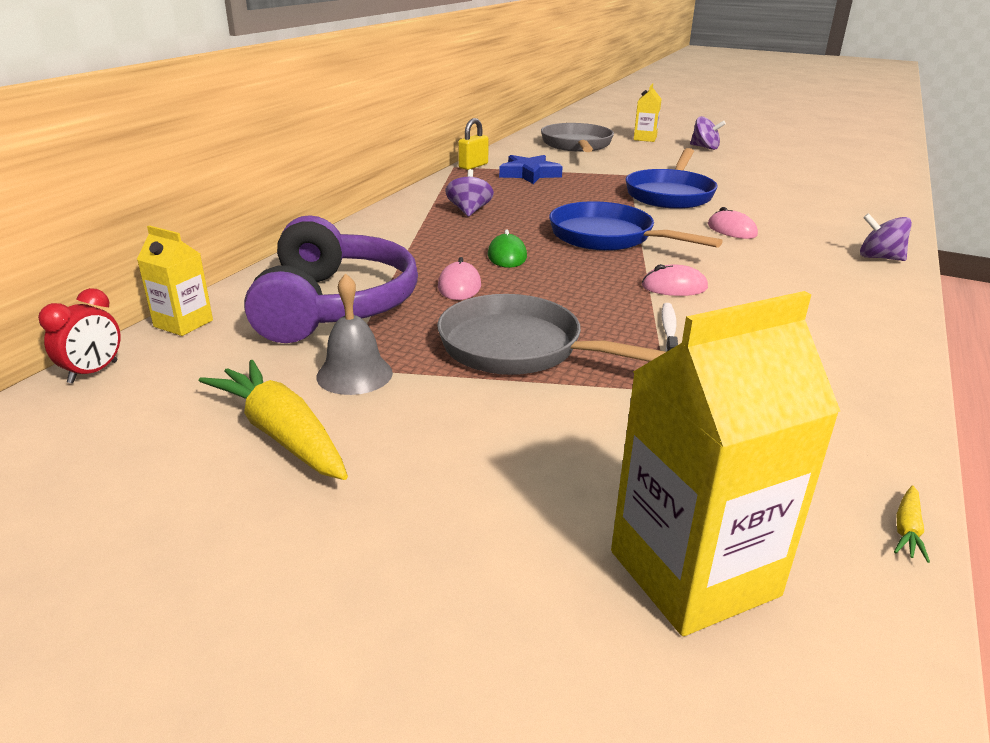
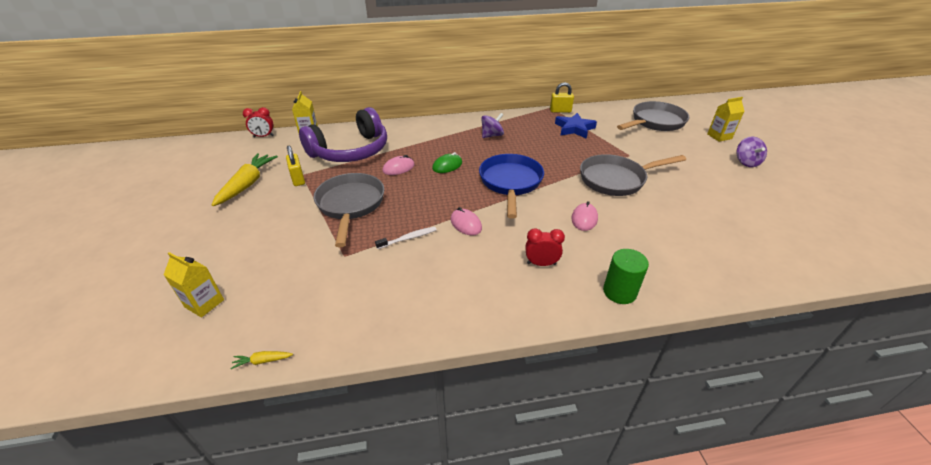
camera: 55 degrees right, 10 degrees up
(354, 374) = (298, 179): grey bell -> yellow padlock
(670, 194) = (616, 179): blue pan -> grey pan
(693, 573) = (204, 303): yellow carton -> yellow carton, size x0.53
(801, 274) = (541, 264): none -> red clock
(879, 258) = (619, 292): purple spinning top -> green cylinder

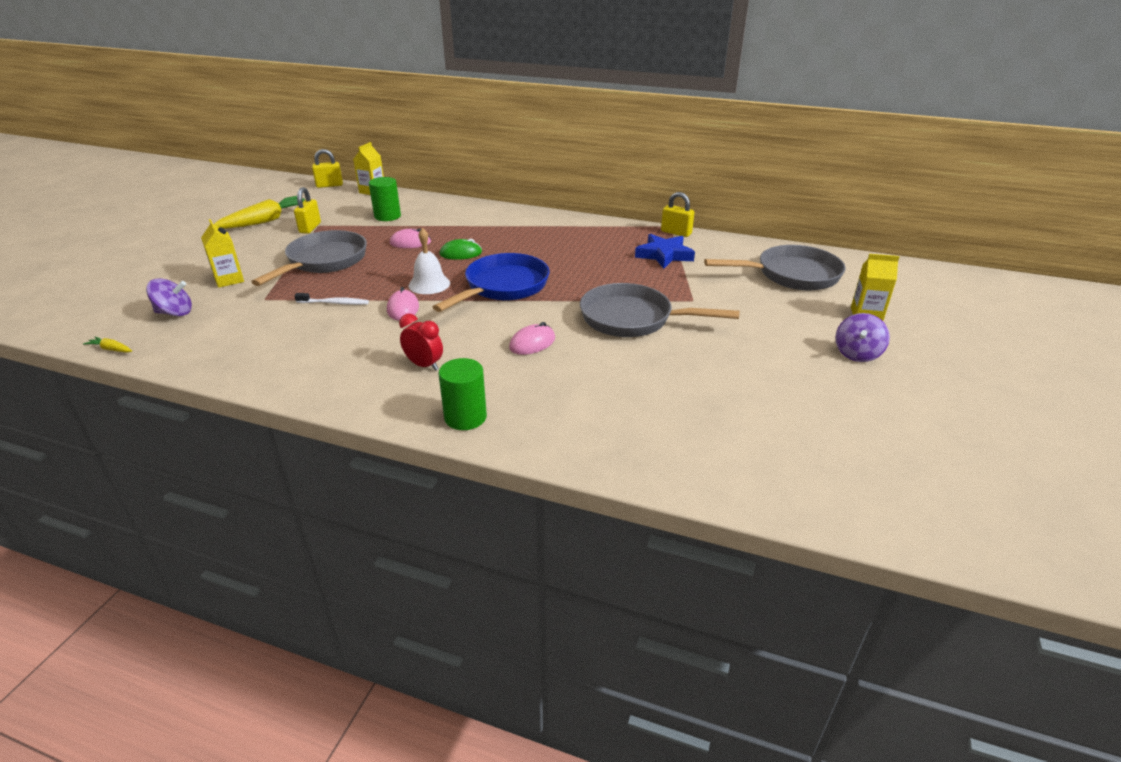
camera: 30 degrees right, 5 degrees down
(204, 303) = (125, 297): yellow carton -> yellow carton (229, 280)
(263, 136) = (329, 185): red clock -> yellow padlock
(350, 151) = (387, 216): purple headphones -> green cylinder
(458, 197) = (429, 284): none -> white bell
(492, 135) = (552, 238): purple spinning top -> purple spinning top (175, 313)

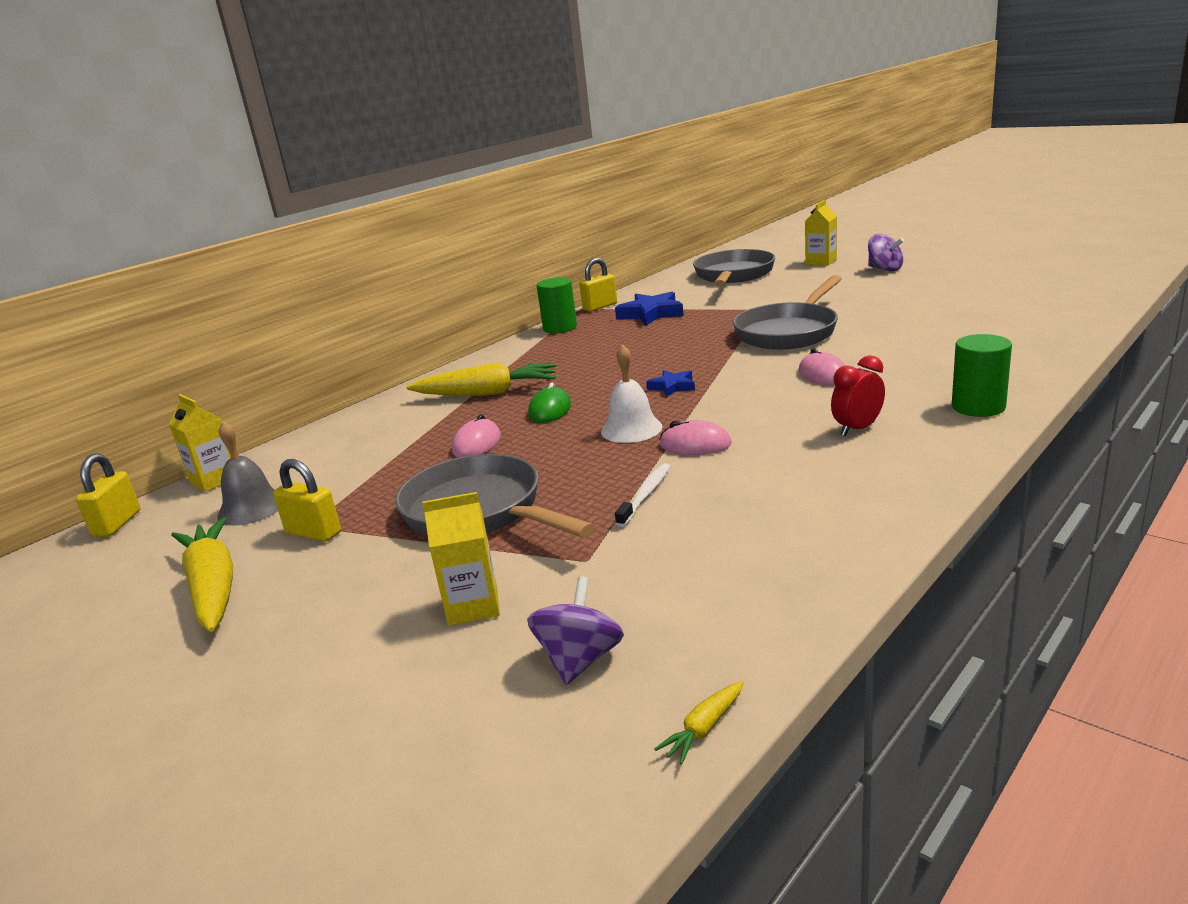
camera: 65 degrees left, 10 degrees down
(339, 208) = (251, 508): none -> grey bell
(387, 216) = (349, 463): green cylinder -> green cylinder (560, 328)
(488, 229) = (487, 393): none -> yellow carrot
(503, 287) = (672, 386): blue pan -> blue star

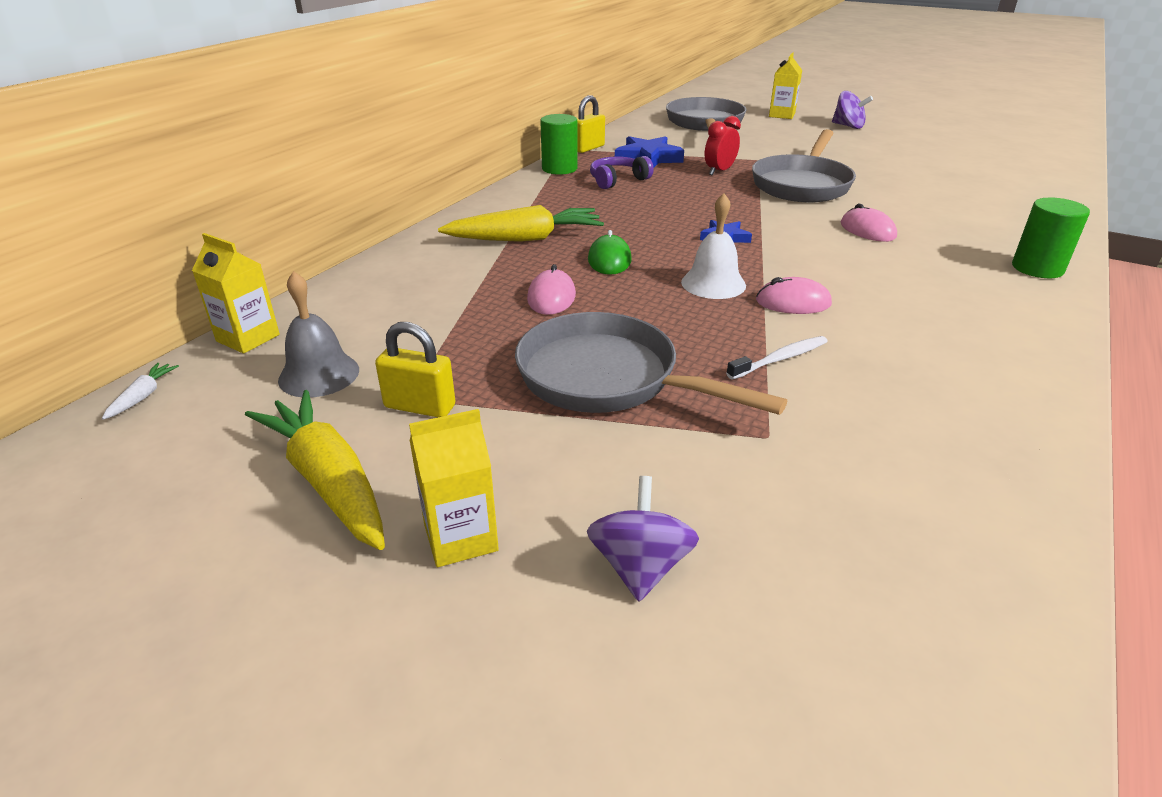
camera: 15 degrees left, 10 degrees up
(117, 524) = (143, 396): yellow padlock -> white carrot
(473, 606) = (676, 497): yellow carton -> yellow carton (460, 538)
(580, 659) = (845, 561): purple spinning top -> purple spinning top (640, 566)
(607, 336) = (617, 180): none -> purple headphones
(645, 495) = (780, 359): white toothbrush -> white toothbrush turned 45 degrees clockwise
(704, 728) = (1039, 641): yellow carrot -> none
(857, 429) = (942, 288): red clock -> red clock (719, 171)

